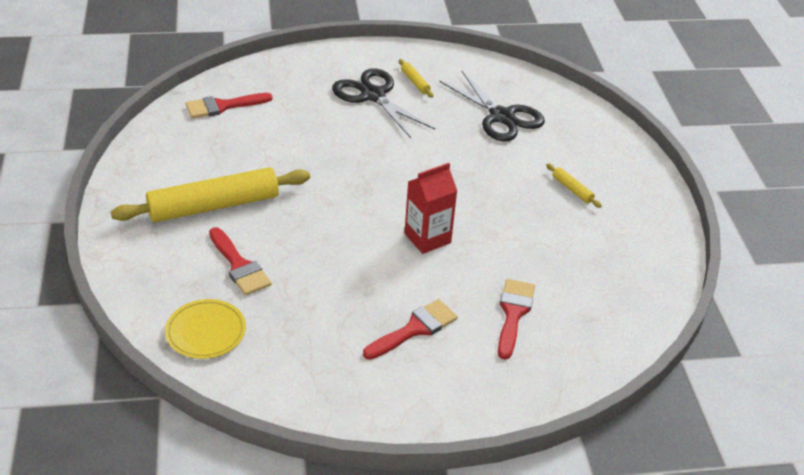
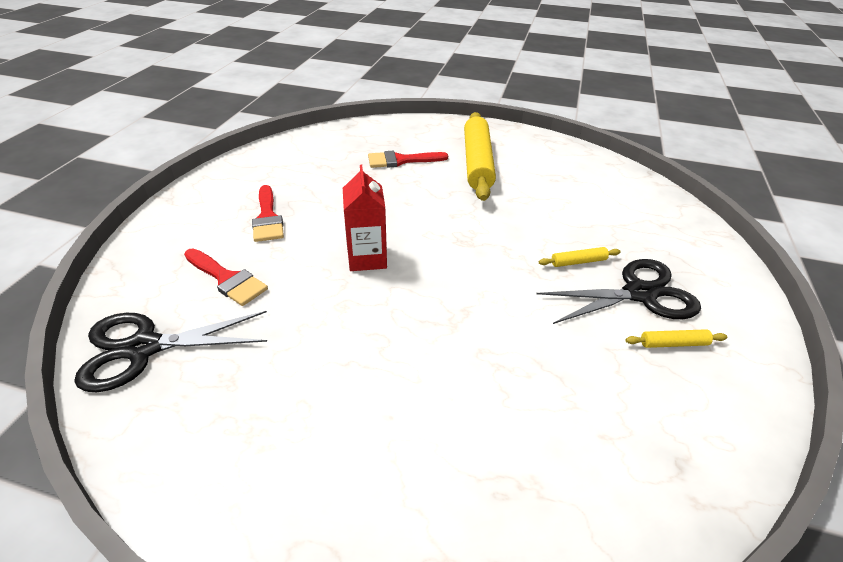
camera: 115 degrees right, 0 degrees up
(206, 331) = (348, 139): yellow plate -> none
(223, 106) = (624, 191): red brush -> none
(501, 117) = (572, 413): black scissors -> black scissors (143, 348)
(572, 189) = (370, 424): yellow rolling pin -> yellow rolling pin (578, 262)

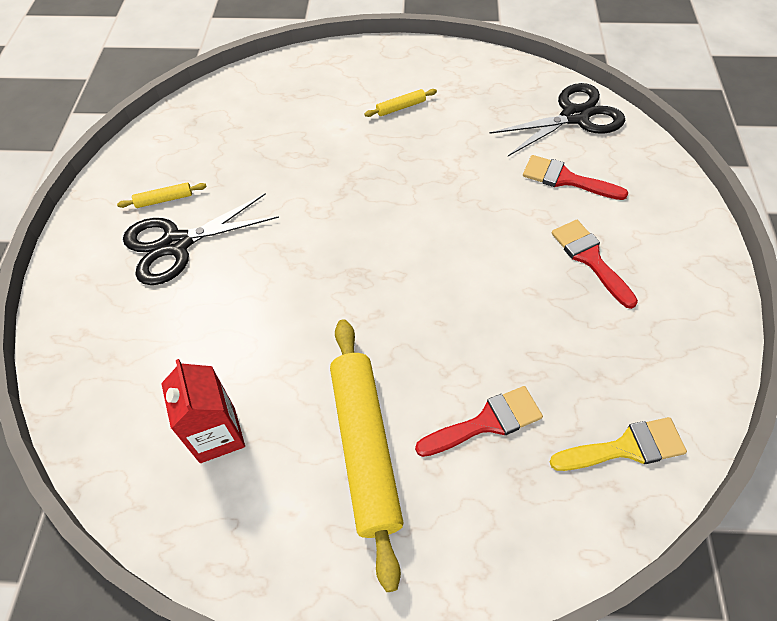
camera: 170 degrees right, 15 degrees up
(330, 142) = (625, 447): none -> yellow brush
(367, 258) = (452, 228): red carton -> red carton (217, 435)
(578, 262) = (231, 272): yellow rolling pin -> yellow rolling pin (401, 107)

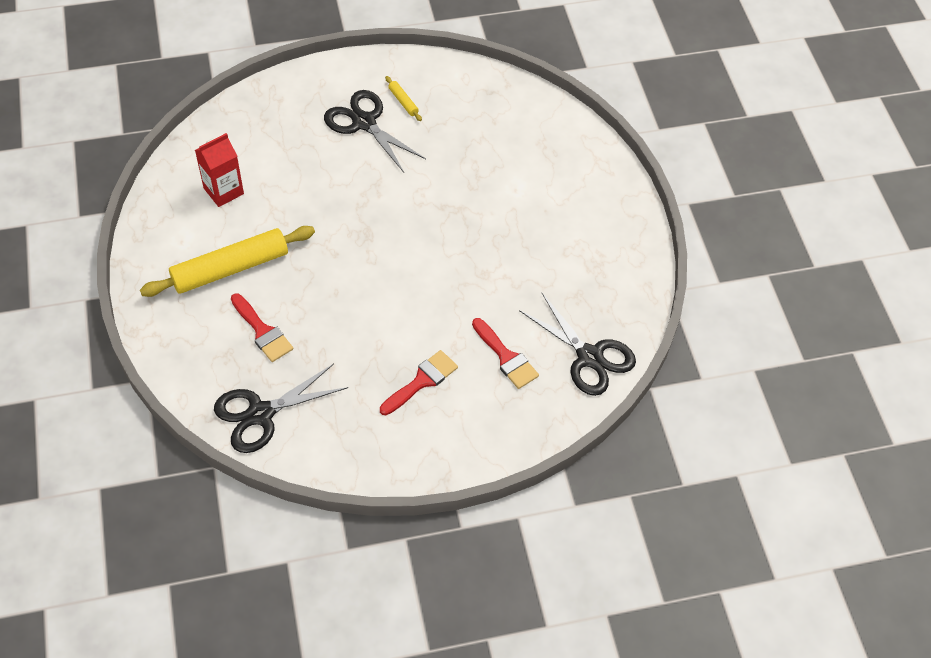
camera: 70 degrees right, 0 degrees up
(401, 107) = (555, 225): yellow rolling pin -> none
(566, 179) = (506, 357): red brush -> red brush turned 135 degrees clockwise
(625, 447) = (260, 413): yellow brush -> black scissors

